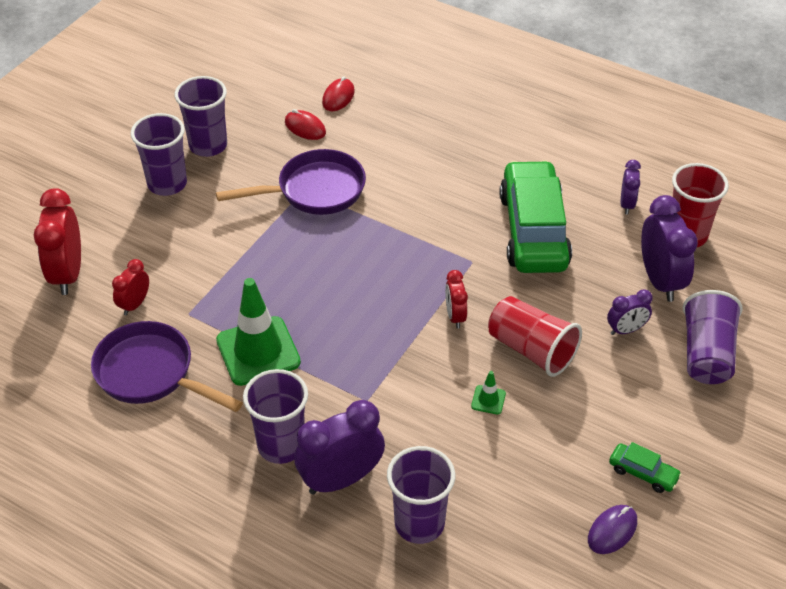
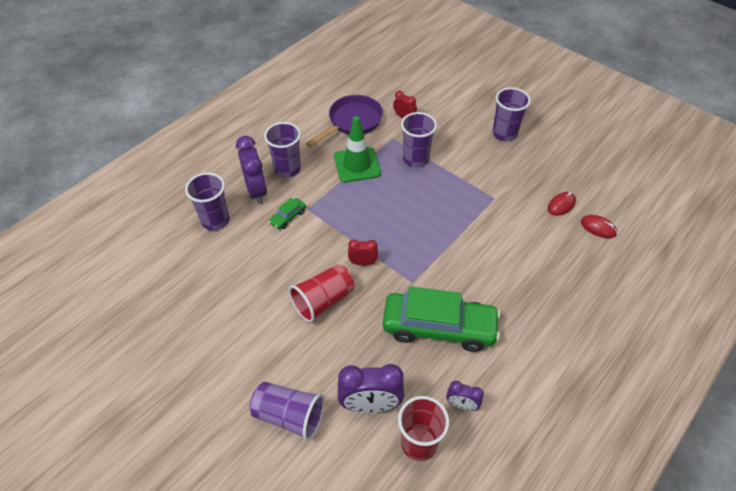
camera: 100 degrees right, 5 degrees up
(68, 274) = (432, 93): red clock -> none
(208, 145) = (541, 154): purple cup -> purple cup (415, 159)
(314, 191) = (493, 203): purple pan -> none
(488, 400) = (289, 268): green traffic cone -> none
(612, 531) = (171, 312): purple mouse -> none
(626, 330) = (326, 365): purple clock -> none
(643, 473) = (204, 341): green car -> green car (288, 217)

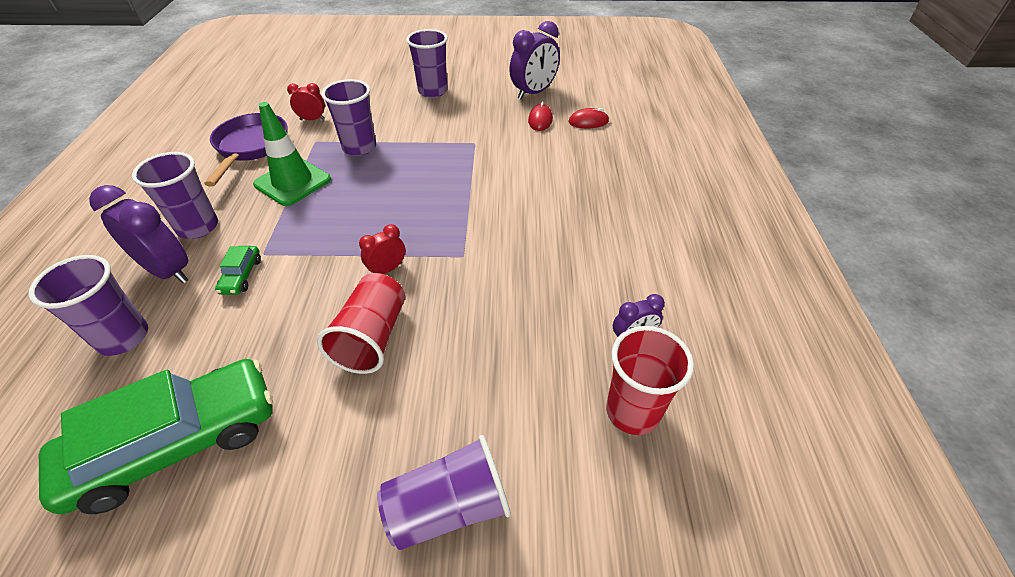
camera: 40 degrees left, 5 degrees down
(370, 405) = (539, 412): purple clock -> purple clock (534, 93)
(439, 327) = (534, 281): green car -> green car (177, 443)

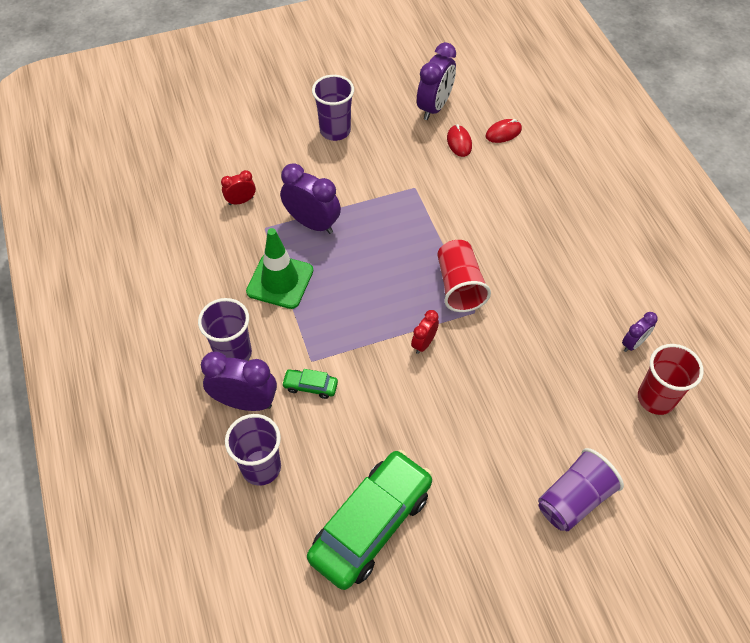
camera: 20 degrees left, 10 degrees up
(241, 276) = (310, 386): green car -> green car turned 120 degrees clockwise
(251, 147) = (207, 253): purple pan -> none
(359, 147) = (312, 223): purple cup -> purple clock
(372, 337) = (451, 404): red cup -> red cup (459, 286)

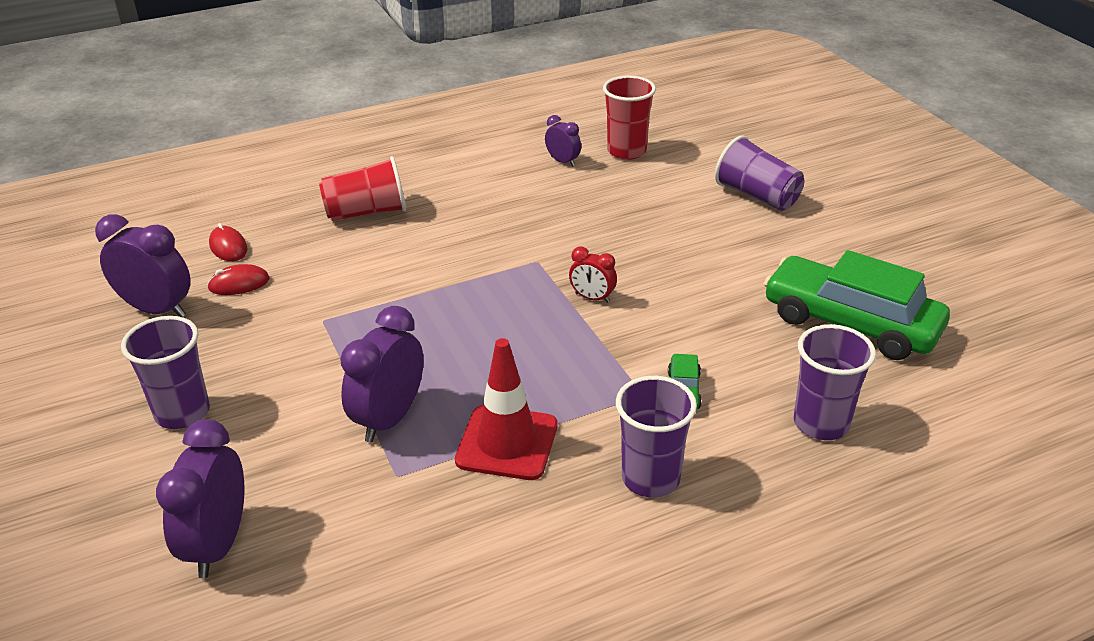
camera: 95 degrees left, 20 degrees down
(241, 201) = (334, 515): red clock -> none
(245, 402) = (729, 453): purple clock -> purple clock (218, 545)
(280, 281) = (507, 443): green traffic cone -> red traffic cone
(459, 286) = (498, 274): red cup -> red cup (367, 212)

